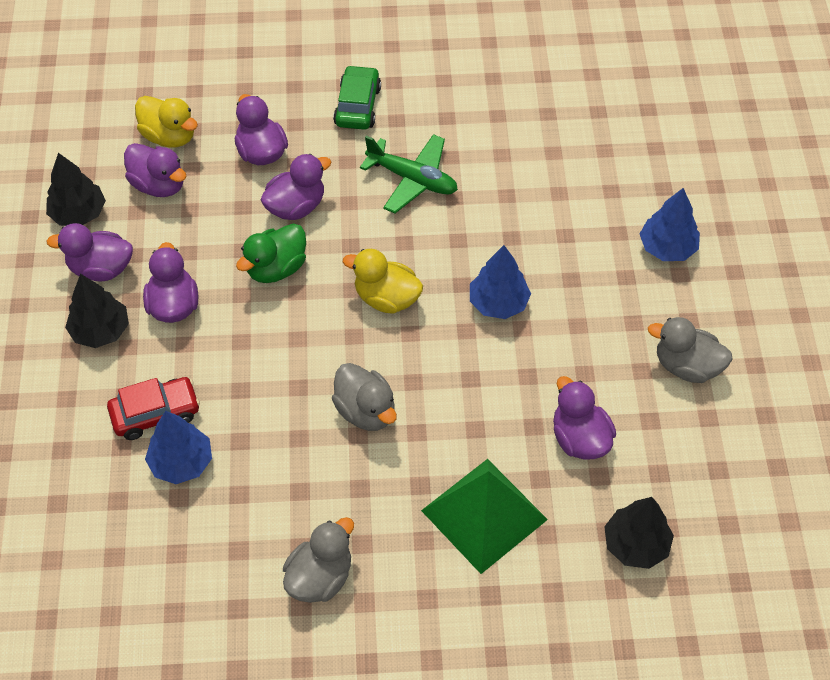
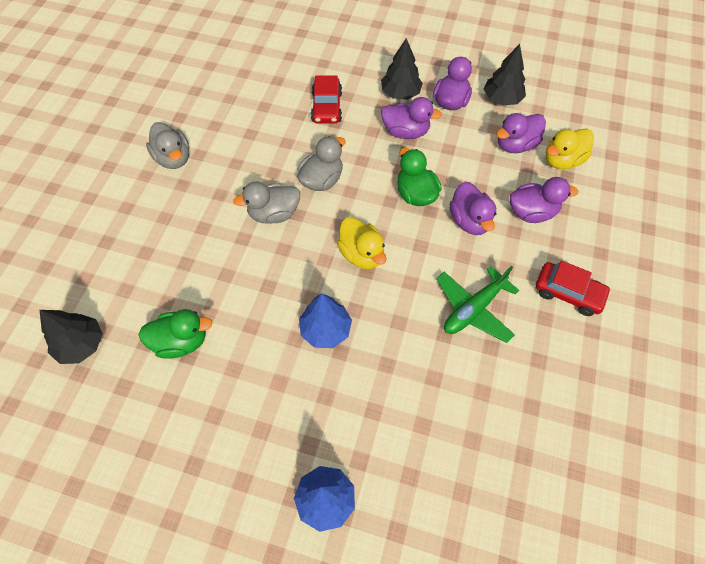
camera: 110 degrees right, 5 degrees up
(181, 462) = (286, 112): blue tree -> none
(357, 106) = (568, 293): green car -> red car
(386, 298) = (361, 254): yellow duck -> yellow duck turned 105 degrees clockwise
(484, 514) = (160, 257): green pyramid -> none
(579, 438) = (181, 341): purple duck -> green duck
(686, 366) = (199, 455): grey duck -> grey duck (322, 180)

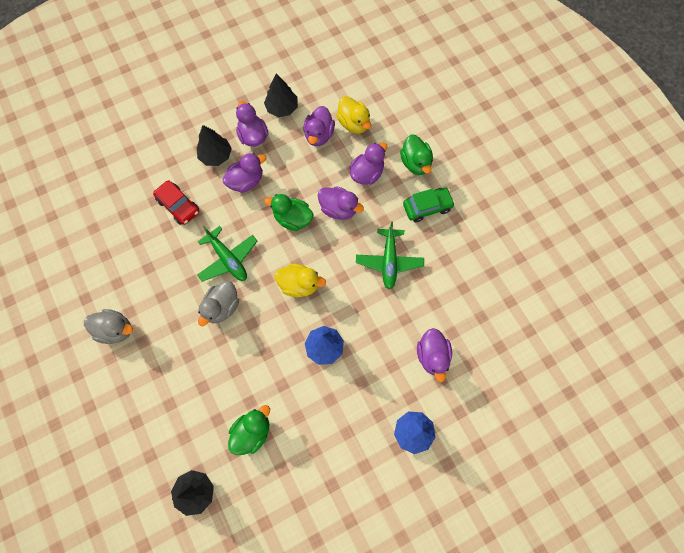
camera: 45 degrees left, 10 degrees up
(322, 180) = (228, 259): grey duck -> green plane
(426, 443) = (432, 356): none -> purple duck
(562, 160) = (354, 123): yellow duck -> yellow duck turned 45 degrees counterclockwise
(568, 293) = (427, 207): red car -> green car
(596, 242) = (415, 163): none -> green duck

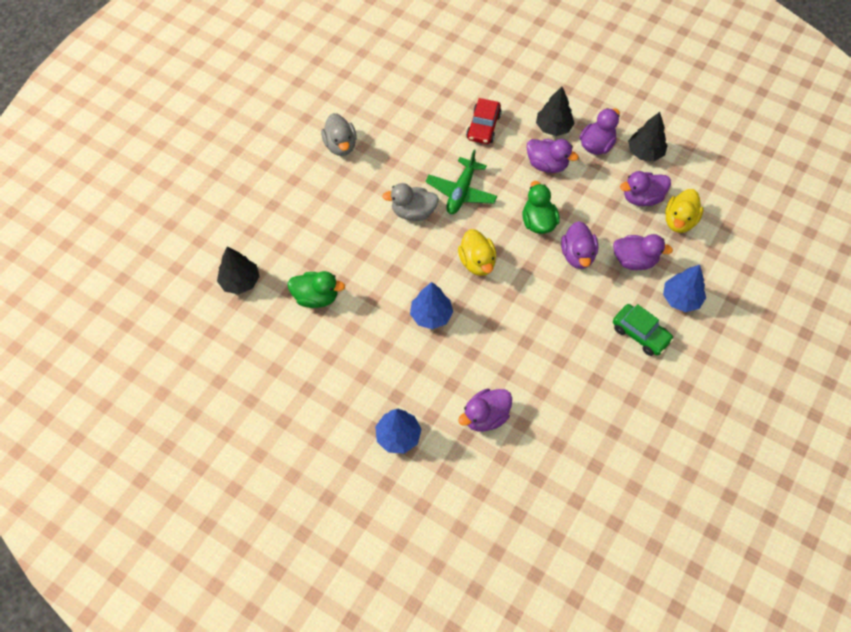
camera: 60 degrees right, 10 degrees down
(389, 261) = (556, 328): green plane -> none
(415, 163) = (681, 299): green duck -> blue tree

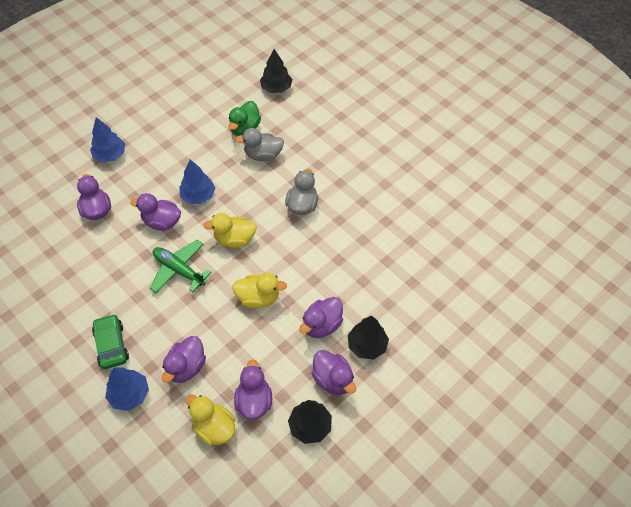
camera: 105 degrees right, 5 degrees down
(340, 145) = (390, 169): grey duck -> grey duck (263, 155)
(461, 192) = (312, 245): green plane -> green plane (179, 270)
(483, 127) = (383, 282): red car -> none
(538, 222) = (258, 298): green duck -> yellow duck
(577, 255) = (211, 320): purple duck -> purple duck (162, 222)
(640, 334) = (111, 345): green car -> green car turned 105 degrees clockwise

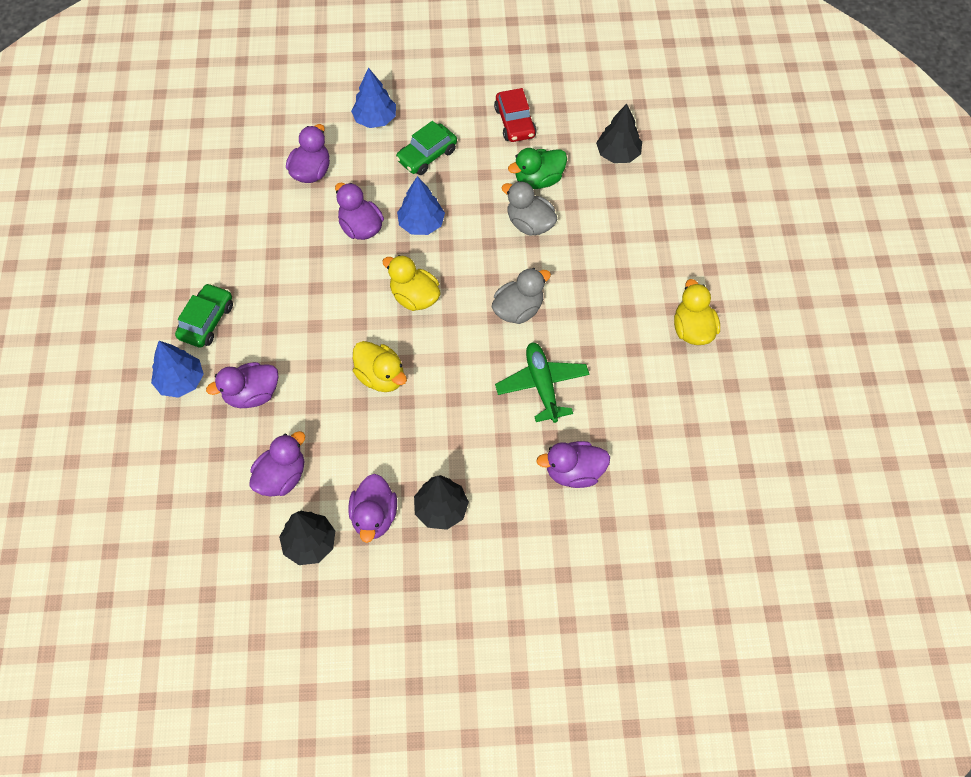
camera: 40 degrees right, 5 degrees up
(164, 156) = (427, 155): none -> green car
(179, 270) = (332, 290): green plane -> green plane (542, 385)
(200, 106) = (515, 122): none -> red car
(214, 428) = (223, 473): yellow duck -> yellow duck (692, 329)
(322, 325) = (416, 453): purple duck -> purple duck (574, 472)

